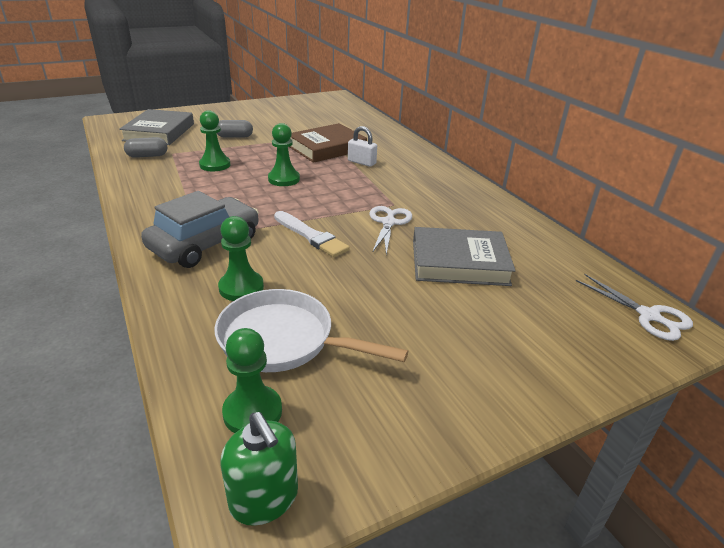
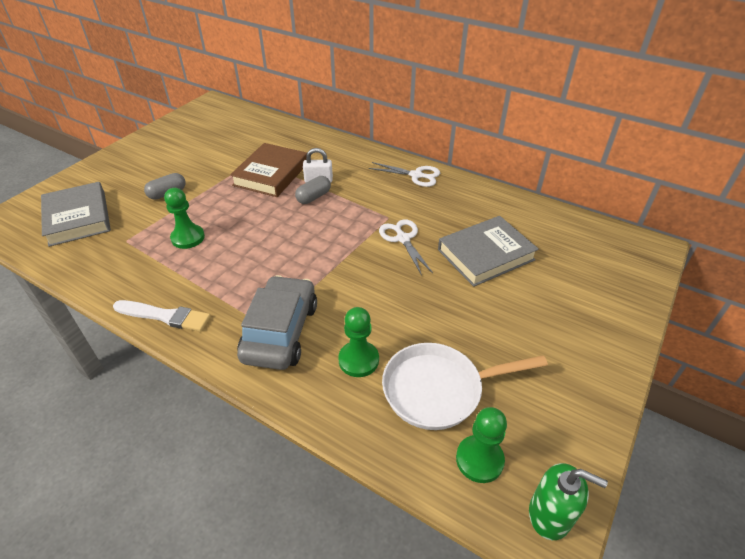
camera: 30 degrees left, 10 degrees up
(147, 156) = (103, 255): grey capsule -> grey capsule (313, 197)
(284, 179) = (271, 228): green pawn -> none
(311, 236) = (358, 281): white brush -> white brush (164, 316)
(649, 316) = (627, 245): white scissors -> white scissors (416, 175)

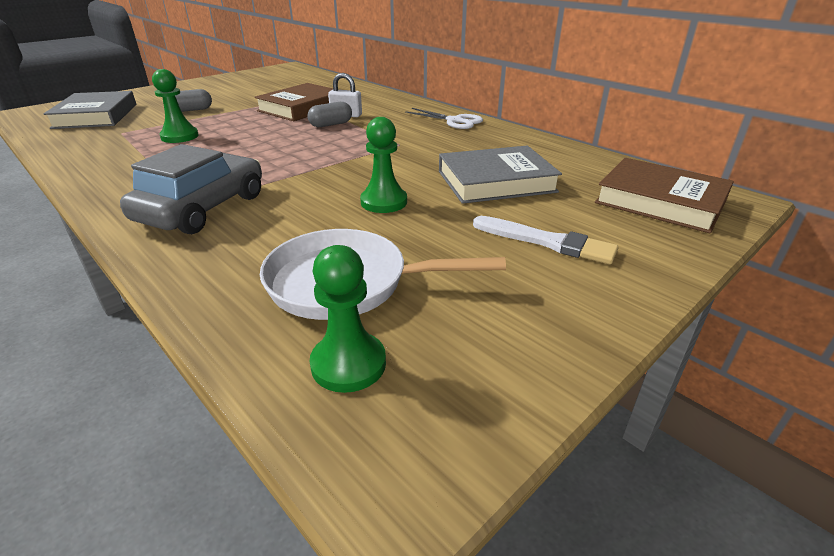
camera: 15 degrees right, 10 degrees down
(164, 316) = (98, 182): white brush -> white brush (547, 242)
(358, 360) = (269, 242): green pawn -> green pawn (384, 202)
(403, 238) = (404, 160): white scissors -> none
(550, 515) = (414, 455): green soap dispenser -> none
(606, 257) = (660, 201): none -> brown book

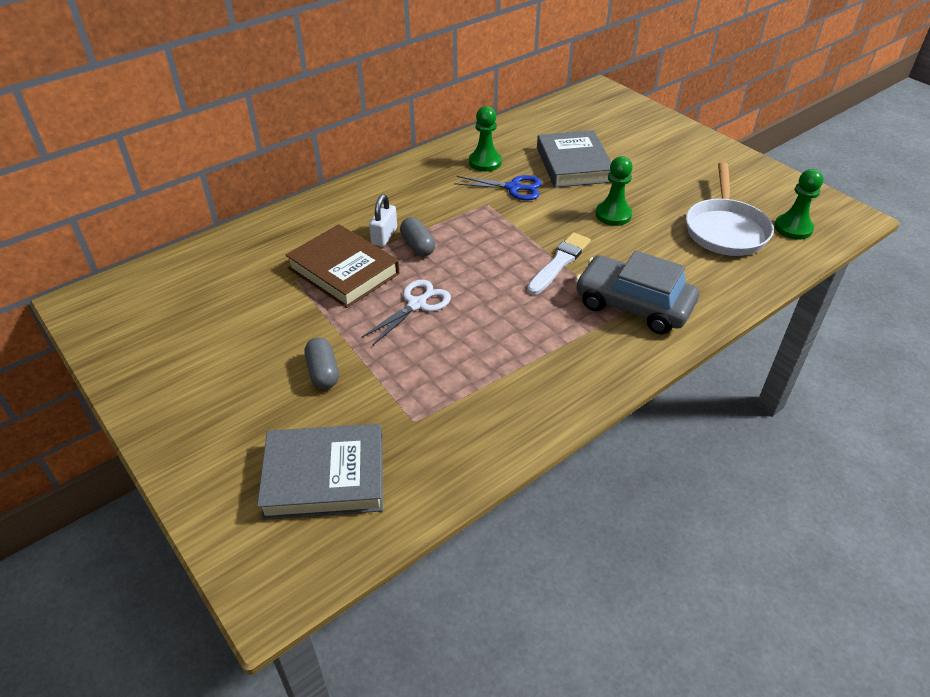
camera: 85 degrees left, 10 degrees up
(180, 136) = (441, 359): green pawn -> green pawn (485, 162)
(432, 154) = (513, 188): none -> blue scissors
(454, 121) = (423, 169): white scissors -> white scissors (417, 304)
(547, 242) = (663, 158): white brush -> white brush (559, 263)
(660, 201) = (603, 112): brown book -> none

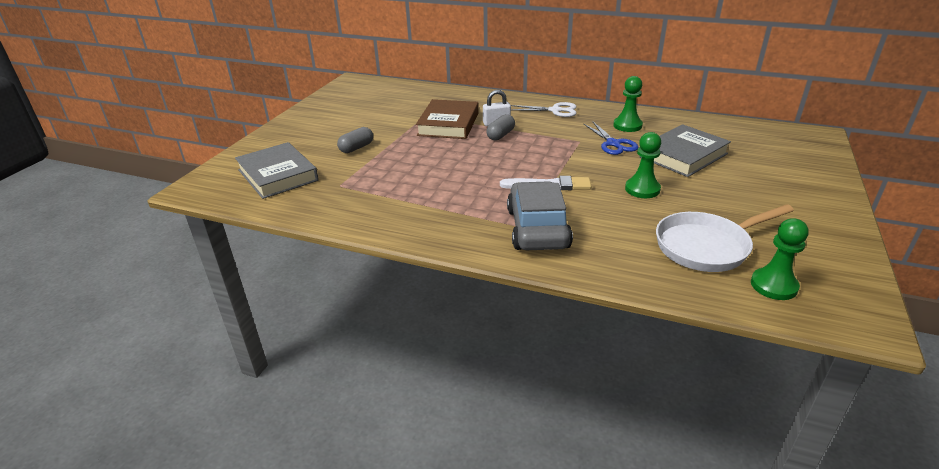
camera: 60 degrees right, 10 degrees down
(417, 304) = (443, 153): white scissors -> white scissors (555, 110)

